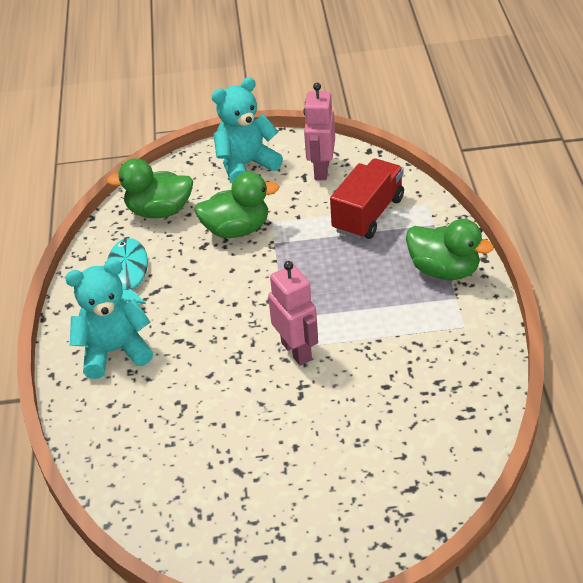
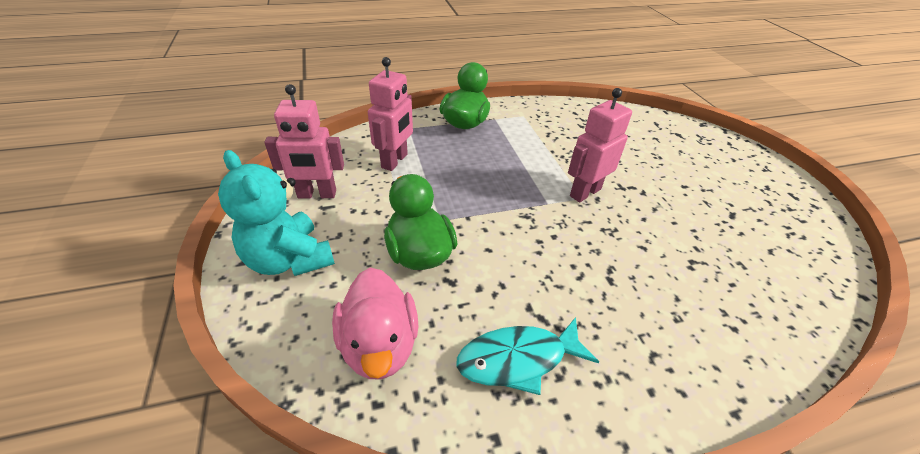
camera: 105 degrees left, 0 degrees up
(114, 351) = (658, 342): turquoise teddy bear -> none
(159, 211) = (379, 345): green duck -> pink duck
(368, 214) = (395, 161): red truck -> pink robot

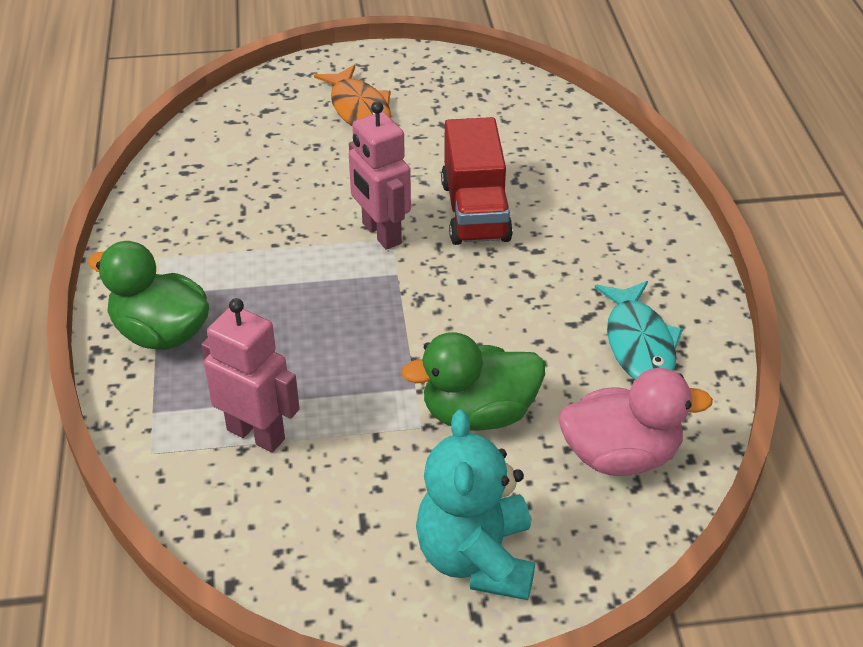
camera: 80 degrees left, 0 degrees up
(289, 259) = (476, 558): turquoise teddy bear -> turquoise teddy bear turned 120 degrees clockwise
(317, 194) = (329, 537): pink robot -> none
(637, 239) = (475, 211): none -> red truck
(714, 171) = (359, 109): none -> orange fish

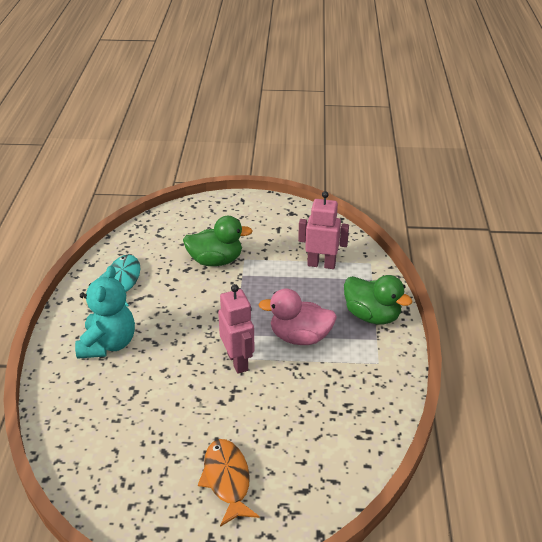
camera: 170 degrees left, 5 degrees down
(256, 434) = (321, 264): pink robot -> pink robot turned 150 degrees clockwise
(475, 211) = (172, 370): red truck -> none
(476, 558) = (236, 214): turquoise teddy bear -> turquoise teddy bear (108, 344)
(620, 456) = (160, 238): pink duck -> pink duck (300, 337)

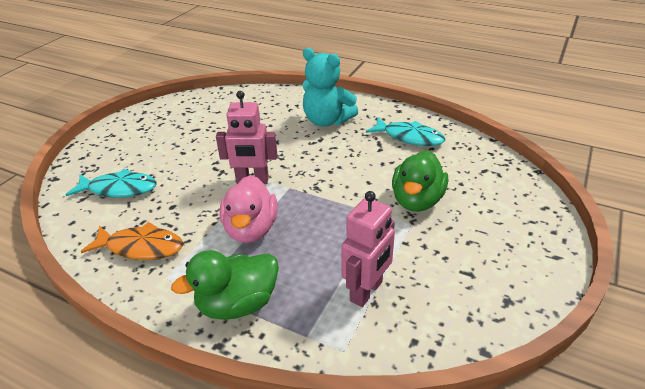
camera: 115 degrees right, 0 degrees up
(227, 480) = (143, 149): orange fish -> orange fish (141, 247)
(300, 337) = (251, 229): pink duck -> pink duck turned 150 degrees clockwise
(303, 458) = (119, 189): none -> turquoise fish

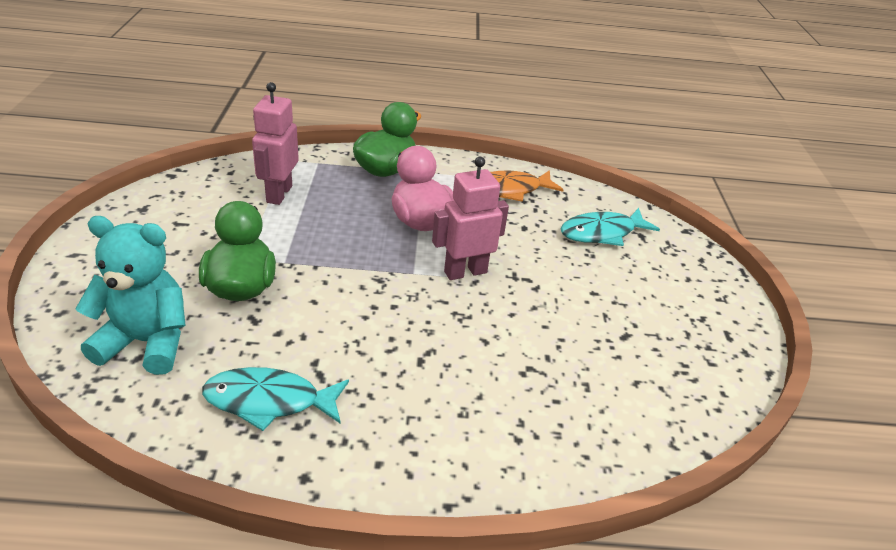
camera: 150 degrees right, 0 degrees up
(327, 121) = (434, 407): turquoise teddy bear -> turquoise teddy bear (146, 342)

